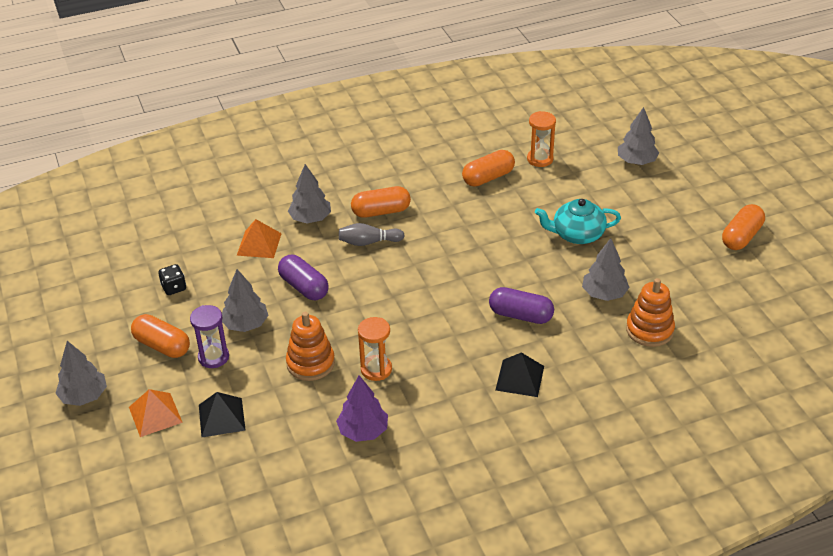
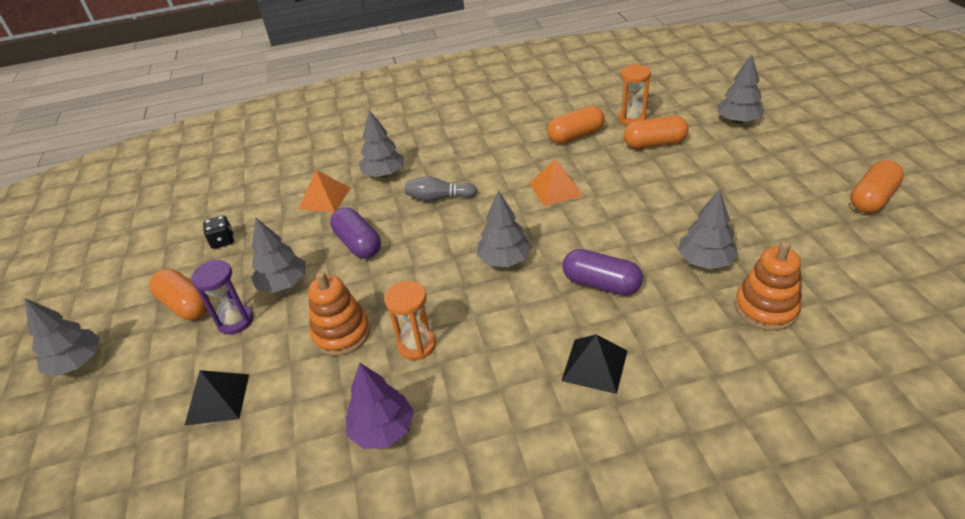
camera: 10 degrees right, 0 degrees up
(155, 414) = (143, 390): orange pyramid -> orange pyramid (555, 189)
(381, 211) = (458, 167): orange capsule -> orange capsule (654, 143)
(437, 297) = (504, 260): none -> grey tree
(577, 234) = (672, 193): turquoise teapot -> none

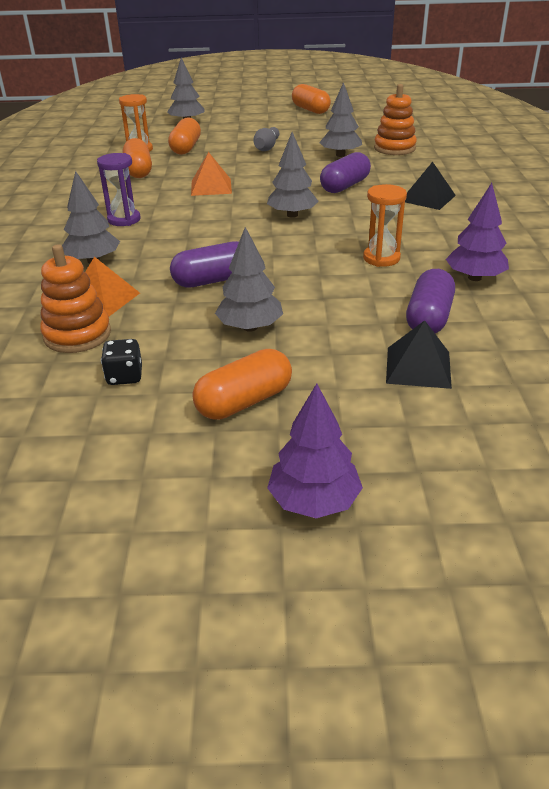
camera: 80 degrees left, 5 degrees down
(77, 362) = (314, 501): grey tree -> purple tree
(235, 321) = (297, 359): purple hourglass -> purple hourglass (124, 219)
(297, 398) = (428, 318): none -> purple capsule
(342, 333) = (350, 293): orange stacking toy -> orange stacking toy (77, 335)
(439, 198) = (172, 235): grey bowling pin -> grey bowling pin (267, 147)

